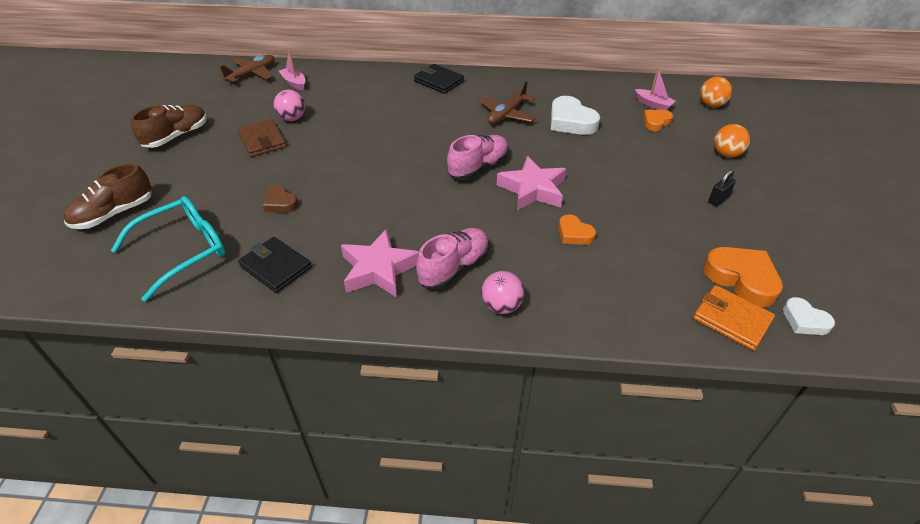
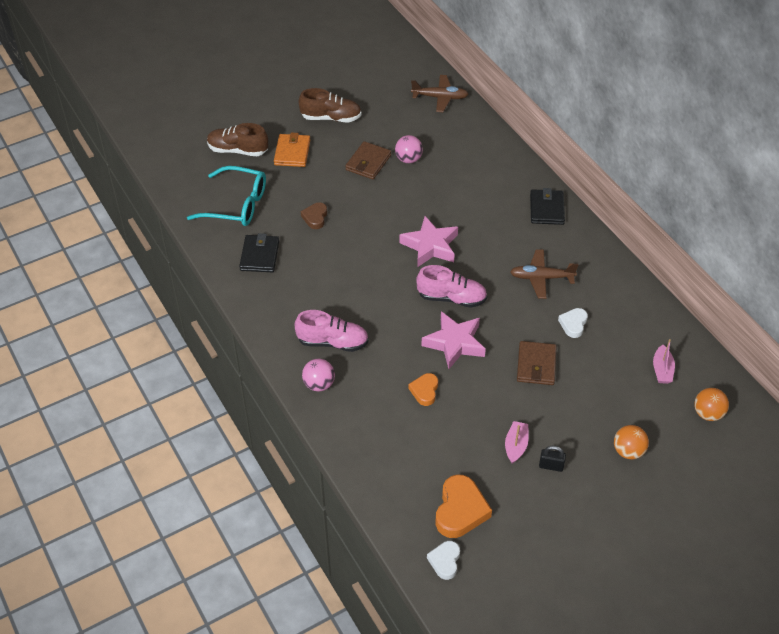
camera: 55 degrees right, 5 degrees up
(294, 83) = (453, 128): pink boat -> pink boat (516, 446)
(378, 269) = (299, 305): pink star -> pink star (430, 246)
(571, 121) = (573, 324): white heart -> white heart, size x0.58
(598, 158) = (536, 365): none -> brown wallet
(656, 122) = (632, 383): orange heart -> none
(731, 320) = (409, 516): orange wallet -> orange wallet (292, 152)

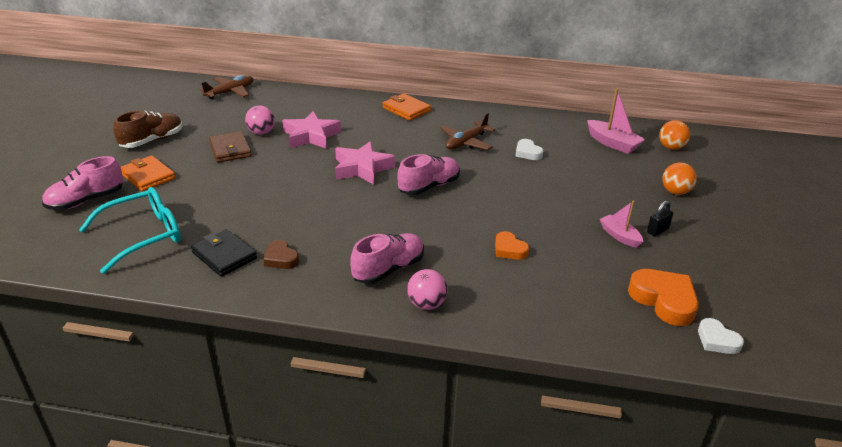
camera: 50 degrees left, 15 degrees down
(238, 150) = (86, 201): brown shoe -> pink shoe
(315, 217) = (237, 203): brown heart -> brown heart (281, 258)
(454, 343) = (477, 209): pink star -> pink star (311, 136)
(536, 365) = (547, 186): brown wallet -> none
(546, 209) = (406, 109): black wallet -> orange wallet
(662, 370) = (612, 143): pink boat -> pink boat, size x1.51

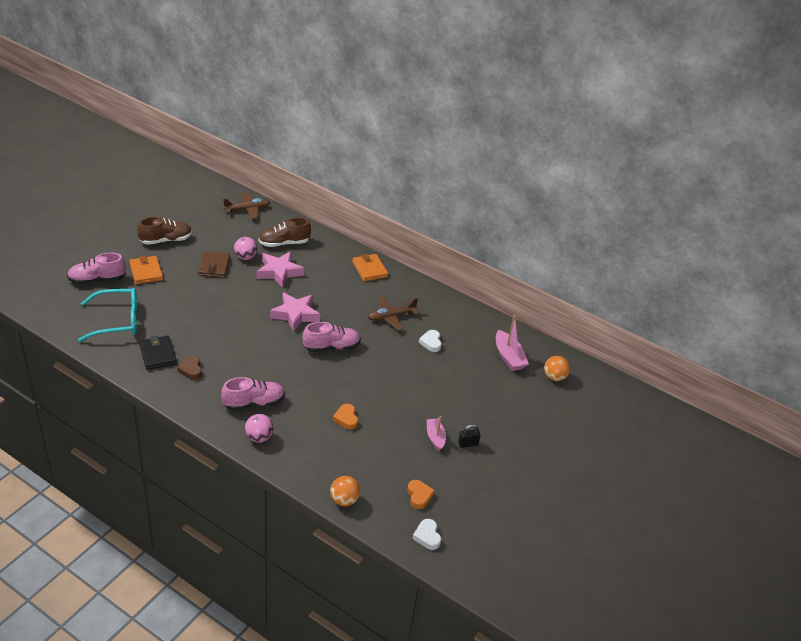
camera: 20 degrees right, 5 degrees up
(295, 110) = (284, 243): none -> brown shoe
(664, 300) = (419, 496): orange heart -> orange heart, size x0.58
(675, 192) = (515, 417): orange ball -> orange ball (344, 500)

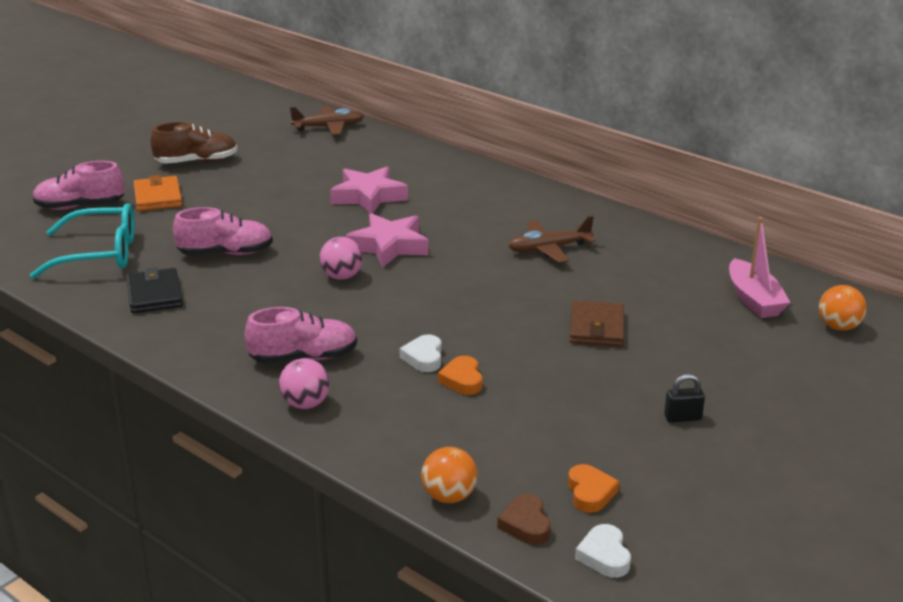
camera: 10 degrees right, 10 degrees down
(191, 370) = (205, 314): brown heart -> brown heart (526, 524)
(214, 266) = (266, 190): brown wallet -> brown wallet (596, 328)
(245, 257) = (317, 180): pink ball -> pink ball (341, 276)
(284, 243) = (380, 164): brown shoe -> none
(331, 347) = (445, 286): pink shoe -> pink shoe (225, 253)
(369, 269) = (516, 192): orange wallet -> none
(431, 342) = (616, 281): white heart -> white heart (424, 357)
(435, 437) = (622, 408): pink boat -> none

